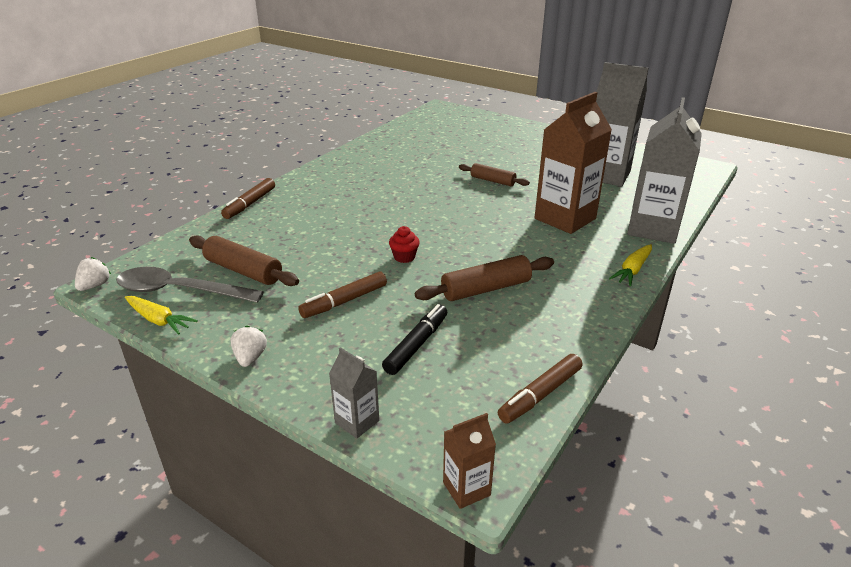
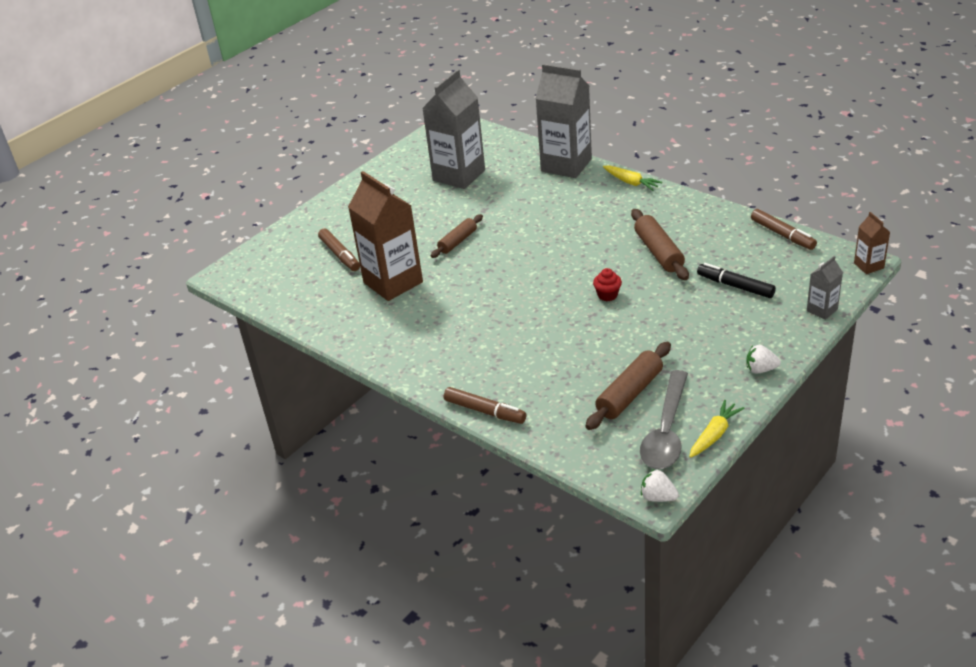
camera: 80 degrees left, 5 degrees up
(344, 301) = (679, 326): brown marker -> brown marker (340, 255)
(565, 218) = (544, 205): brown carton -> brown carton (393, 282)

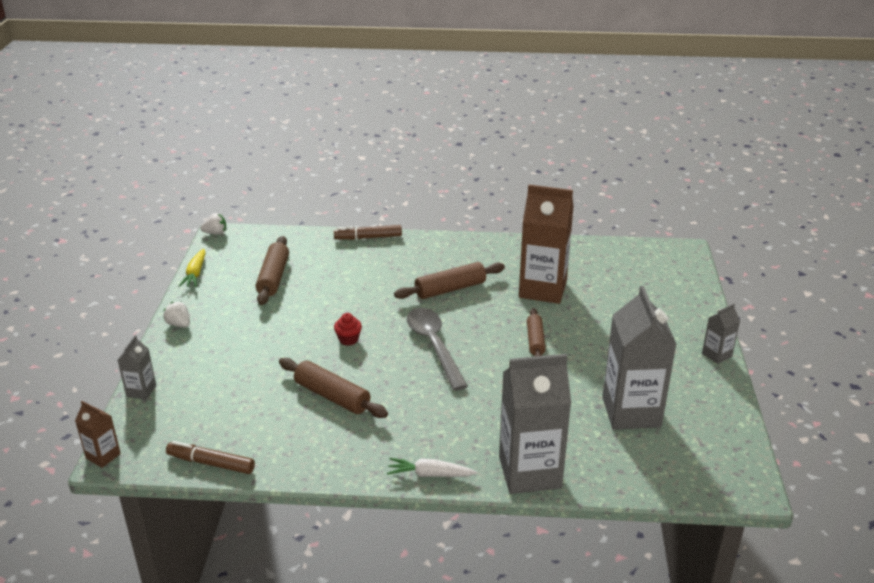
camera: 140 degrees right, 5 degrees down
(340, 255) = (620, 294): brown marker -> none
(348, 189) = (716, 355): none -> grey carton
(470, 313) = (450, 289): none -> brown rolling pin
(631, 182) = (430, 474): yellow carrot -> white carrot
(666, 431) = (231, 265): grey spoon -> grey spoon (434, 346)
(735, 286) = (235, 387): black marker -> none
(760, 369) = (179, 324): white strawberry -> white strawberry turned 105 degrees counterclockwise

